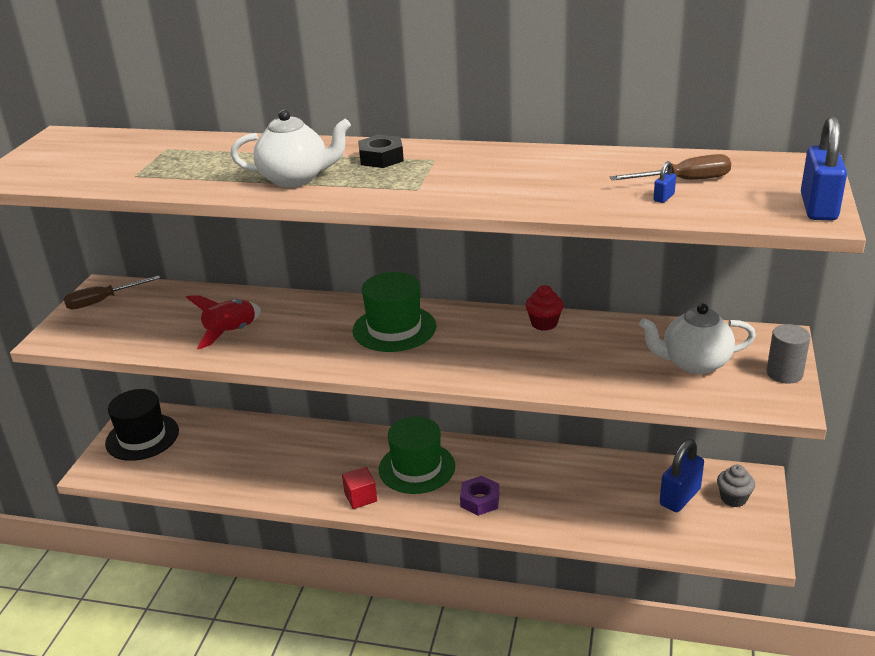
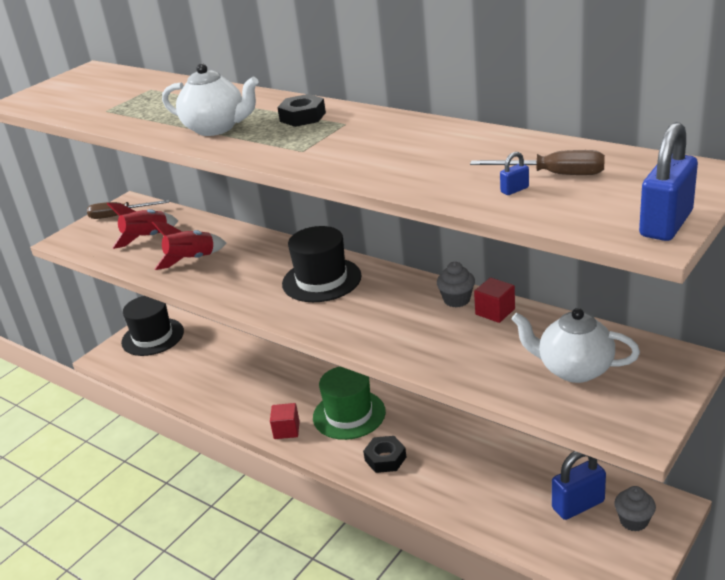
camera: 25 degrees right, 0 degrees up
(157, 319) = (146, 238): none -> red rocket
(394, 328) = (321, 280): green hat -> black hat
(480, 500) = (385, 459): purple nut -> black nut
(544, 323) = (457, 300): red cupcake -> grey cupcake
(587, 327) = (495, 312): none -> red cube
(784, 373) = (662, 400): grey cylinder -> none

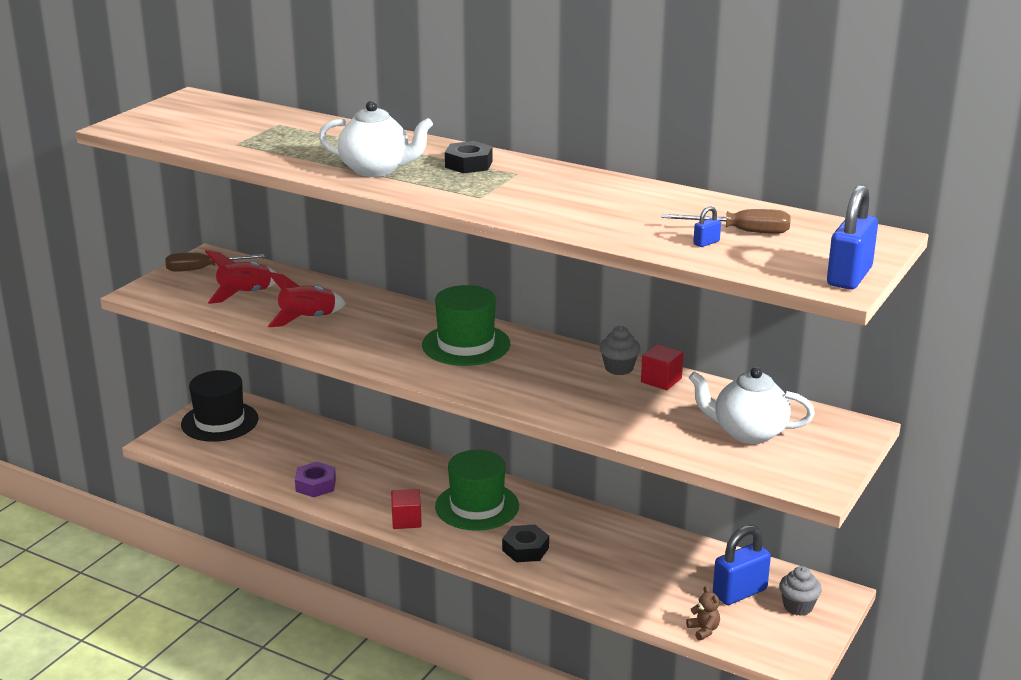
camera: 10 degrees left, 5 degrees down
(217, 396) = (315, 485): none -> purple nut
(321, 280) = (466, 345): black hat -> green hat
(540, 548) = (703, 630): none -> brown teddy bear

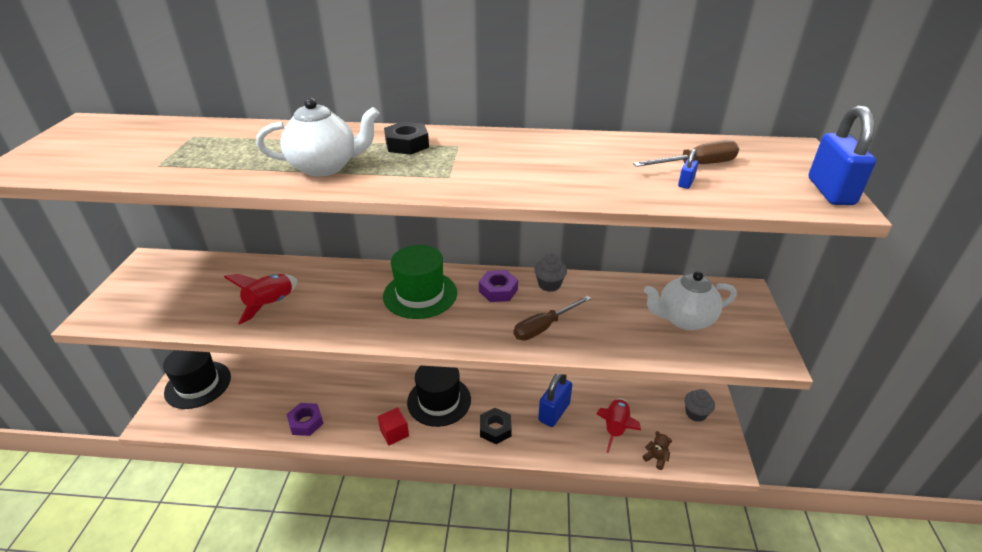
camera: 25 degrees left, 10 degrees up
(203, 269) = (147, 275): brown screwdriver -> brown screwdriver (544, 327)
(245, 295) = (200, 293): red rocket -> red rocket (615, 428)
(477, 506) = (439, 401): green hat -> black hat
(555, 360) = (498, 290): none -> purple nut
(661, 380) = (586, 287): red cube -> none
(739, 592) = (654, 415): blue padlock -> blue padlock (554, 412)

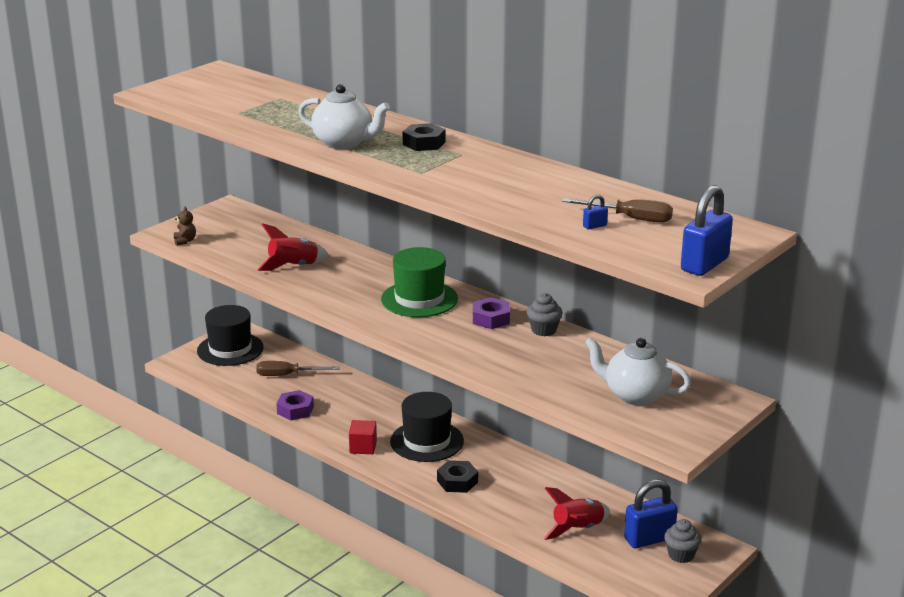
camera: 35 degrees right, 10 degrees down
(544, 327) = (496, 355): brown screwdriver -> brown screwdriver (287, 375)
(554, 412) = (529, 493): blue padlock -> blue padlock (649, 539)
(656, 458) = (590, 565): brown teddy bear -> brown teddy bear (185, 241)

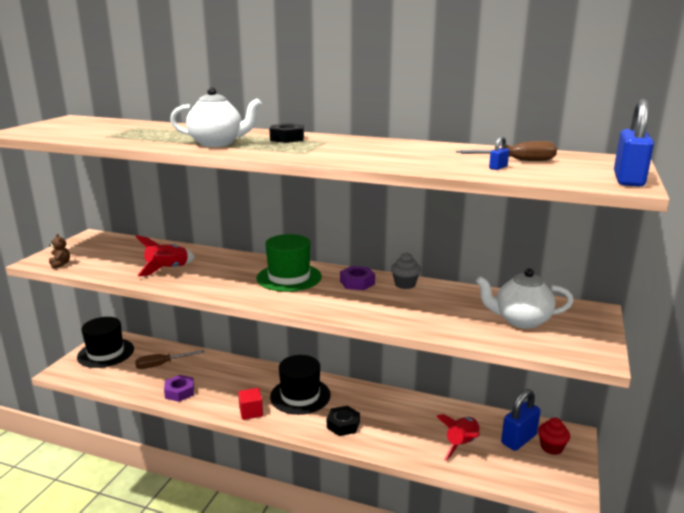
camera: 20 degrees left, 5 degrees down
(681, 555) = (551, 447): grey cupcake -> red cupcake

